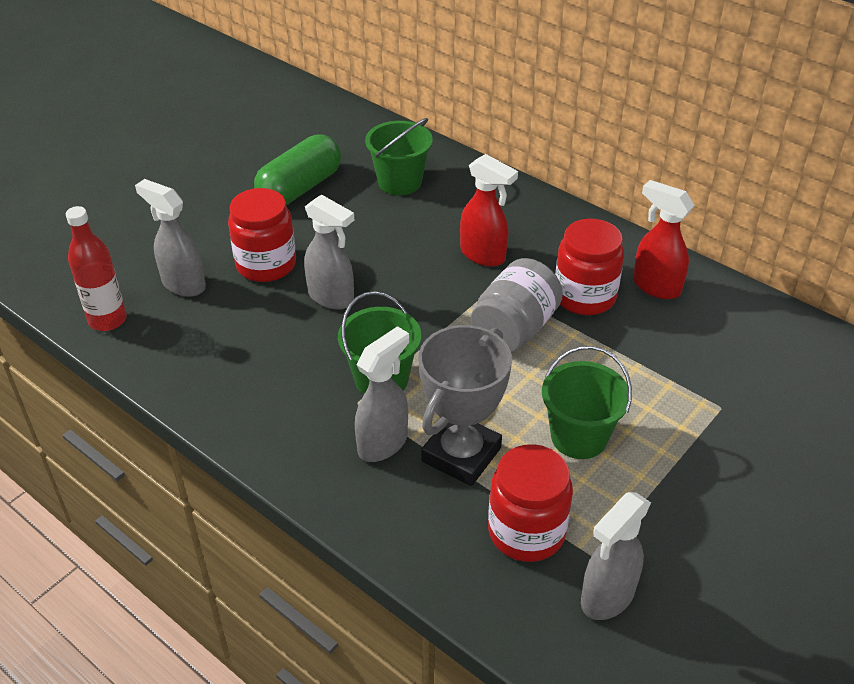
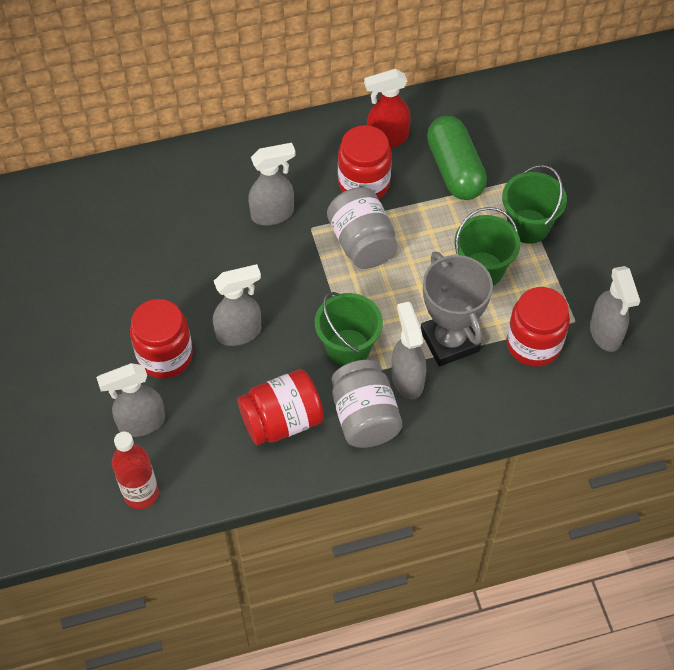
camera: 55 degrees left, 15 degrees up
(256, 373) = (282, 421): none -> red jar
(300, 188) = (88, 284): green capsule -> green capsule (455, 169)
(309, 432) = (365, 417): none -> grey jar
(399, 182) = (141, 214): green bucket -> green bucket (528, 226)
(483, 255) = (273, 214): red spray bottle -> grey spray bottle

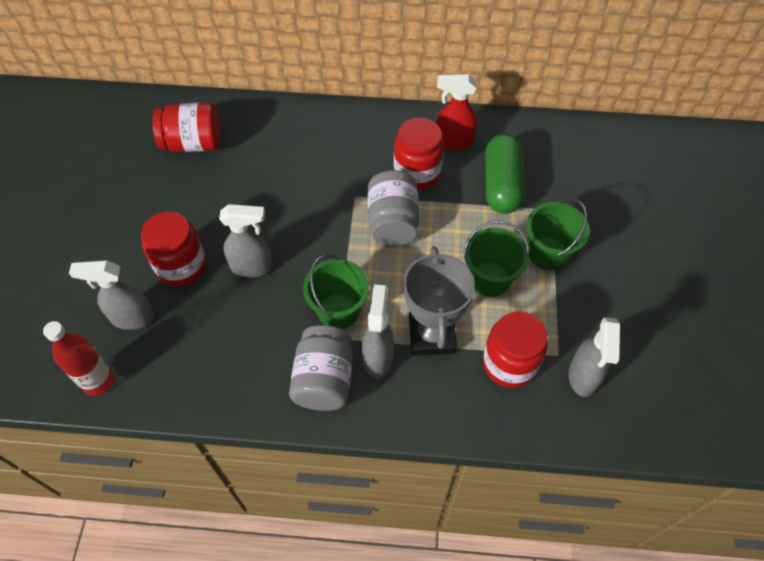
camera: 20 degrees right, 0 degrees up
(273, 214) = (329, 176): grey spray bottle -> none
(282, 421) = (250, 357): red jar -> red jar (193, 143)

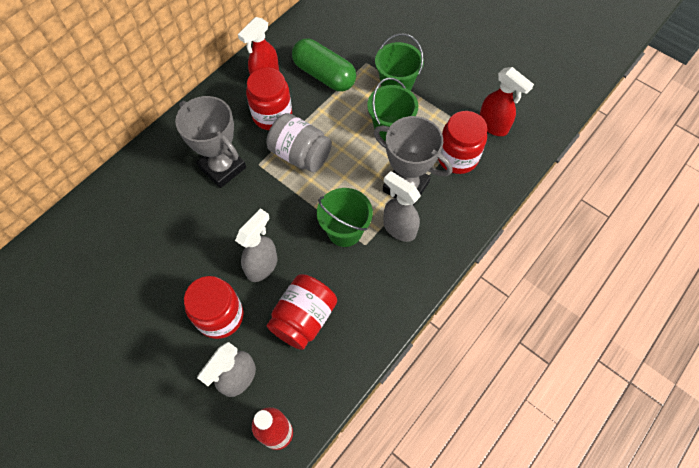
camera: 55 degrees left, 5 degrees up
(193, 143) = (106, 244): red jar -> red jar (303, 318)
(324, 380) = (391, 271): grey jar -> none
(329, 172) = (222, 167): none -> grey trophy
(583, 377) = (493, 126): grey spray bottle -> red spray bottle

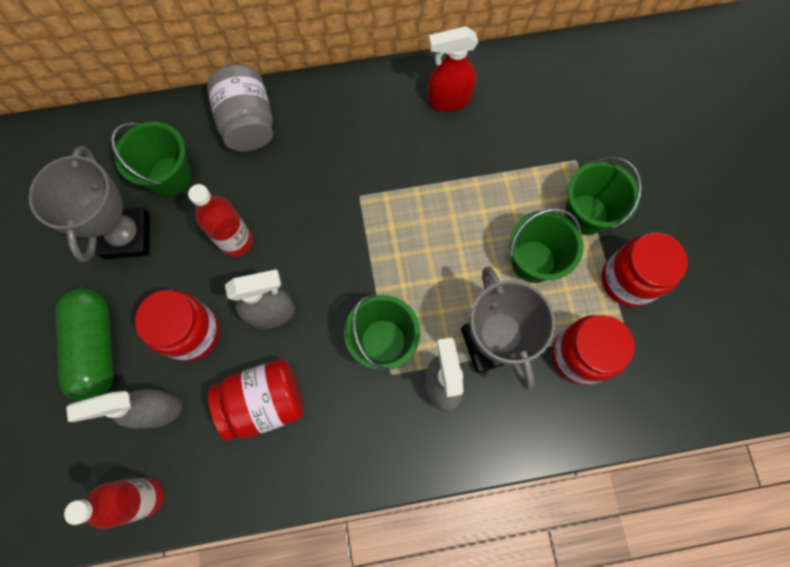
camera: 40 degrees right, 10 degrees up
(121, 238) = (170, 176): none -> green bucket
(202, 243) = (236, 242): none -> red bottle
(222, 167) = (321, 172): grey trophy -> grey trophy (127, 236)
(272, 115) = (419, 150): red jar -> red jar (628, 280)
(300, 155) = (410, 218): grey jar -> grey jar (248, 123)
(324, 75) = (515, 141): green capsule -> green capsule (96, 347)
(493, 126) = (657, 350): red spray bottle -> none

